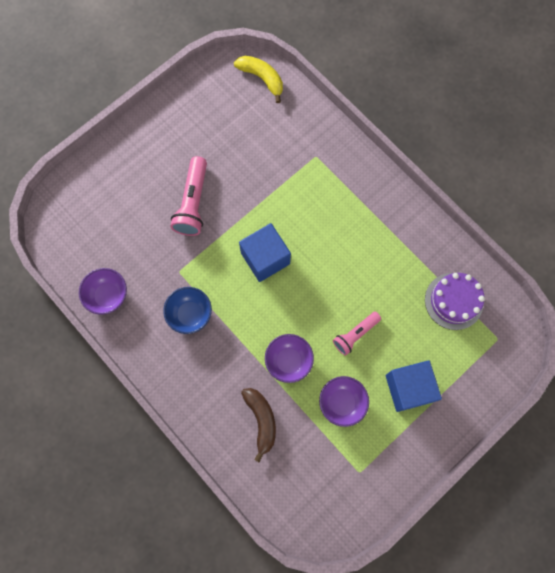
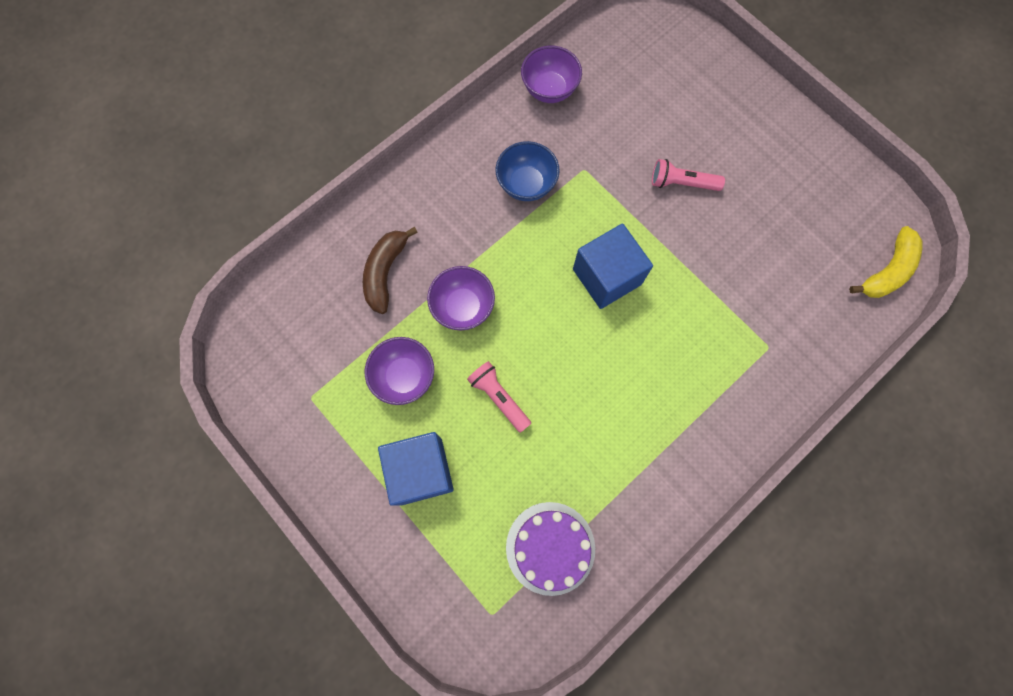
camera: 90 degrees right, 0 degrees up
(193, 203) = (681, 183): pink flashlight -> pink flashlight, size x0.64
(261, 420) = (385, 272): brown banana -> brown banana turned 120 degrees clockwise

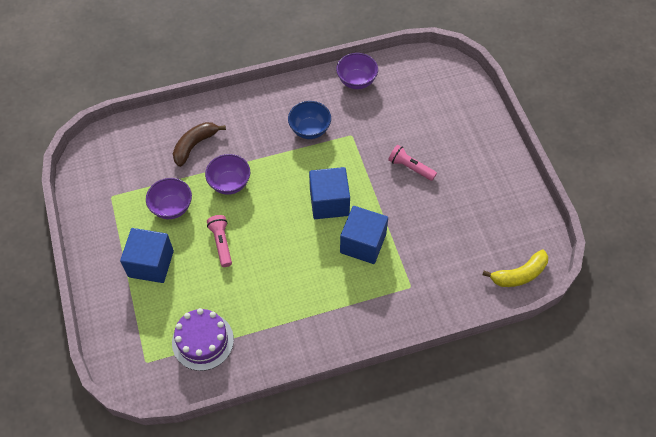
camera: 25 degrees right, 15 degrees down
(679, 315) = (363, 243): none -> blue cube

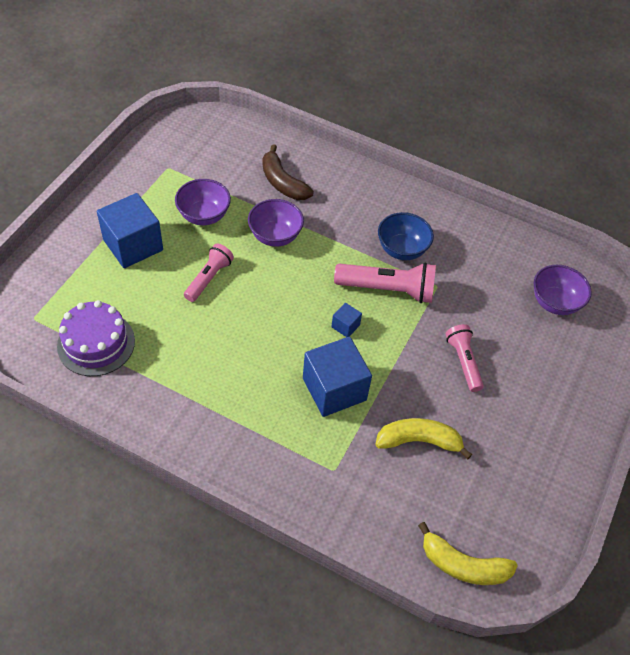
camera: 40 degrees right, 5 degrees down
(195, 145) = (282, 182): brown banana -> brown banana turned 120 degrees counterclockwise
(328, 161) = (388, 289): none -> pink flashlight
(329, 202) = (345, 326): blue cube -> blue cube, size x0.45
(356, 81) = (498, 243): purple bowl -> purple bowl (554, 302)
(434, 231) = (418, 441): none -> yellow banana

